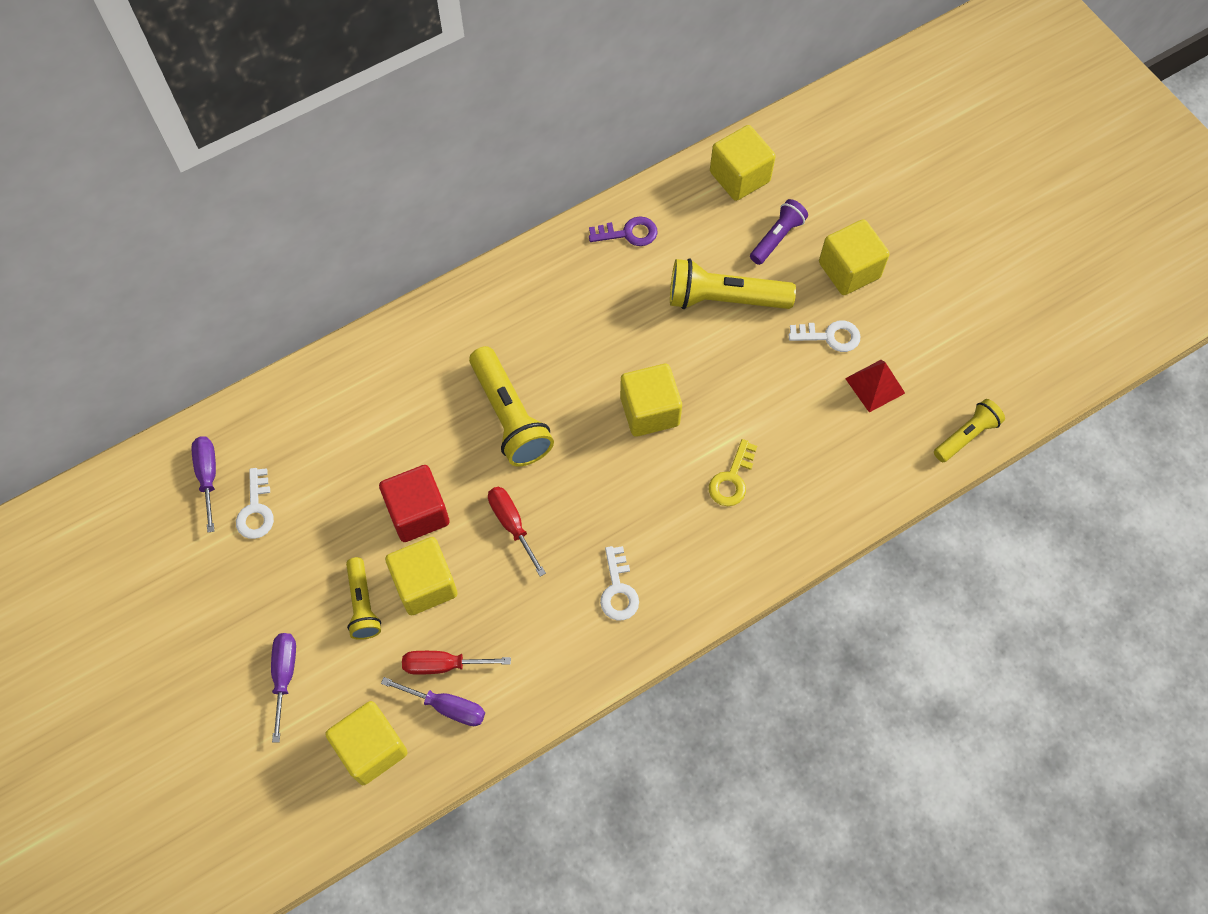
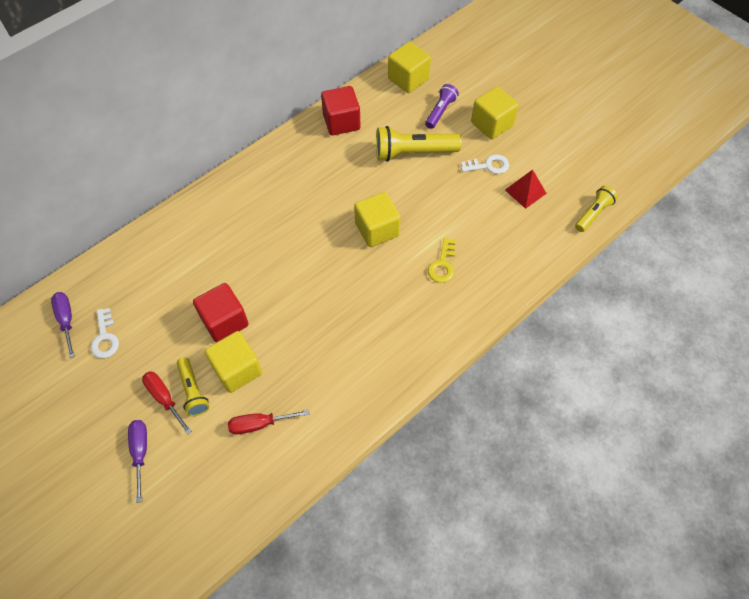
camera: 10 degrees left, 5 degrees down
(371, 748) = (214, 494): yellow cube -> none
(446, 706) = (266, 454): purple screwdriver -> none
(509, 416) = (280, 247): yellow flashlight -> none
(512, 524) = (294, 318): red screwdriver -> red screwdriver (164, 398)
(618, 590) = (377, 351): white key -> none
(628, 233) = (341, 122): purple key -> red cube

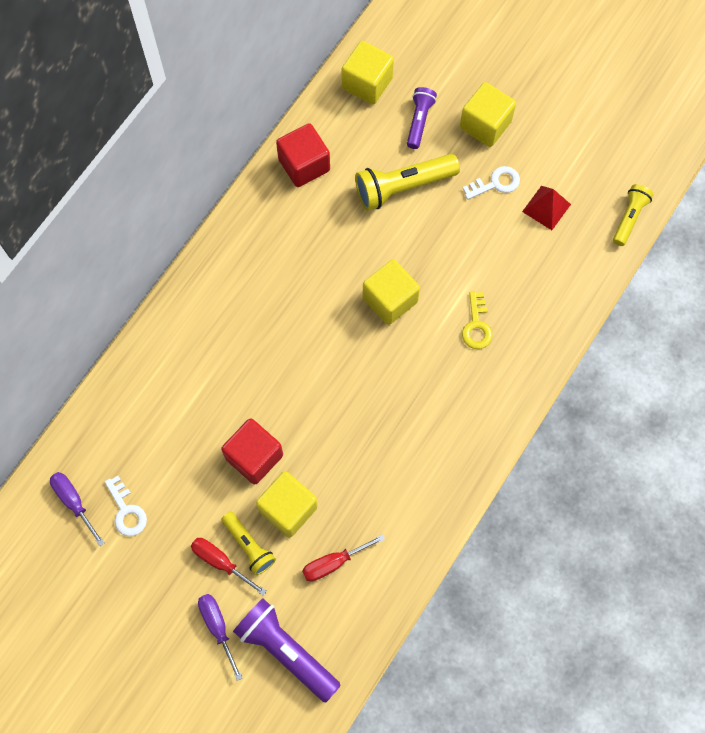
camera: 15 degrees left, 10 degrees up
(191, 489) = (286, 651): none -> purple flashlight

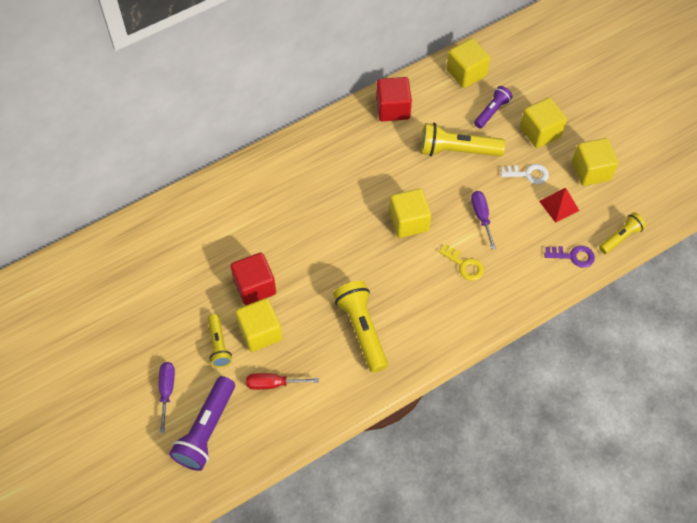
camera: 25 degrees right, 10 degrees down
(74, 502) = (114, 263): purple screwdriver -> purple screwdriver (481, 217)
(126, 511) = (146, 285): white key -> none
(220, 562) = (193, 347): red screwdriver -> none
(286, 651) = (206, 430): purple flashlight -> purple flashlight turned 135 degrees counterclockwise
(400, 454) = (362, 330): none -> yellow flashlight
(476, 325) = (464, 265): yellow key -> yellow key turned 75 degrees counterclockwise
(562, 150) = (591, 171): none -> yellow cube
(589, 263) = (573, 256): none -> purple key

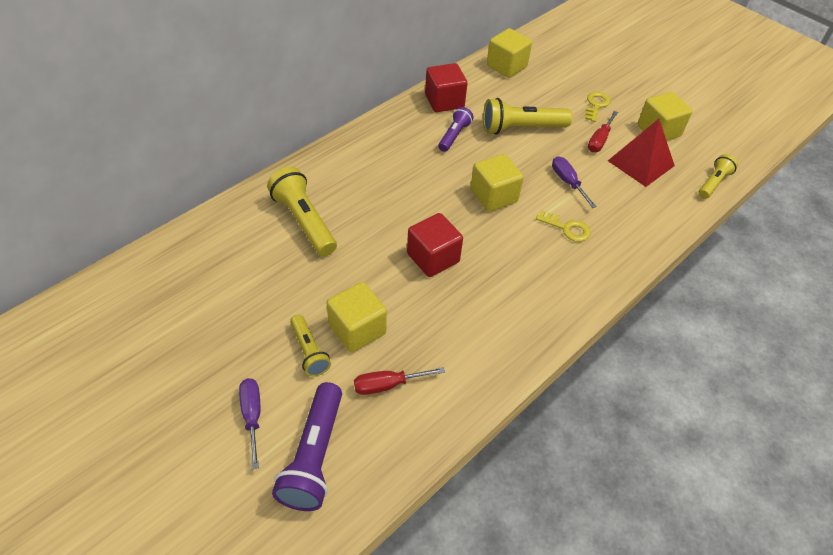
camera: 15 degrees left, 10 degrees down
(255, 286) = (339, 281): red cube -> red cube (433, 258)
(362, 330) = (477, 308): yellow flashlight -> yellow flashlight (304, 221)
(491, 111) = (543, 94): purple flashlight -> purple flashlight (454, 136)
(528, 174) = (599, 140): white key -> red screwdriver
(540, 132) = (596, 105): yellow cube -> yellow key
(559, 205) = (641, 163): red pyramid -> red pyramid, size x1.56
(573, 256) = (675, 205): purple key -> none

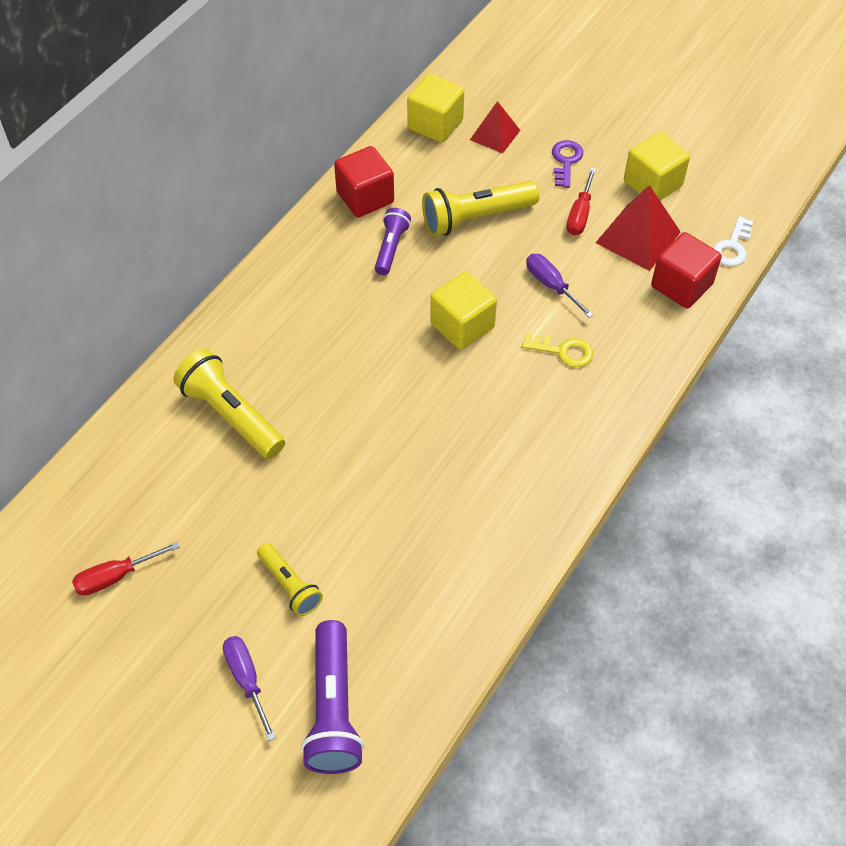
camera: 10 degrees left, 5 degrees up
(357, 329) = (339, 544): yellow cube -> none
(388, 385) = (395, 605): red screwdriver -> red screwdriver (115, 577)
(433, 258) = (407, 429): red cube -> red cube (681, 285)
(548, 80) = (495, 135): none -> red pyramid
(596, 105) = (566, 161): yellow key -> purple key
(713, 183) = (732, 247): yellow flashlight -> white key

